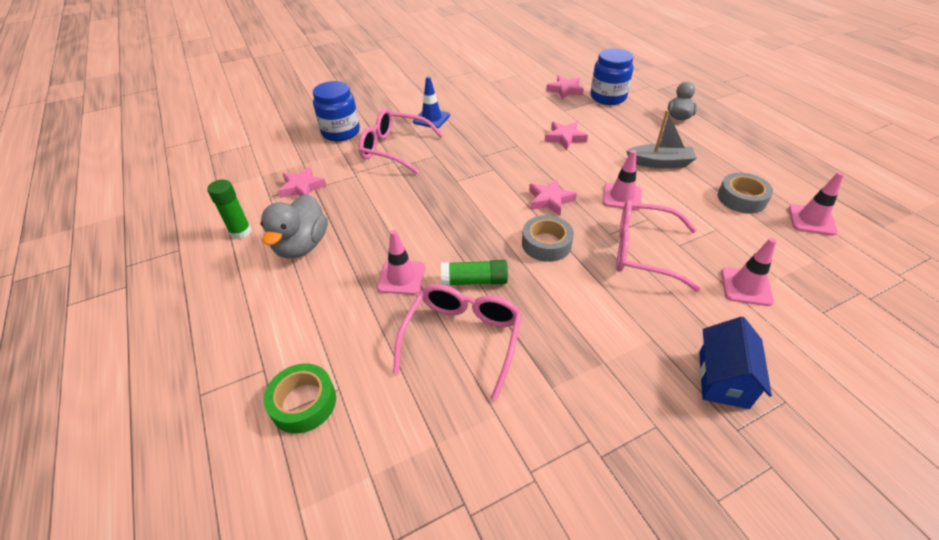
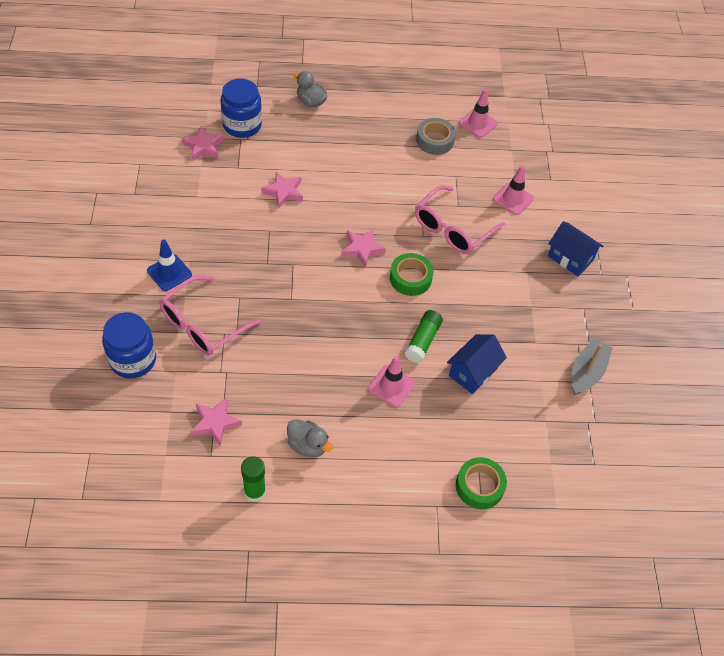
camera: 70 degrees left, 10 degrees up
(302, 245) = (308, 445): grey duck -> grey duck, size x0.66
(462, 338) = (473, 372): pink glasses -> blue house
(546, 244) = (410, 278): grey tape -> green tape
(622, 197) = (388, 203): pink traffic cone -> none
(660, 163) = (363, 155): grey boat -> grey boat (587, 372)

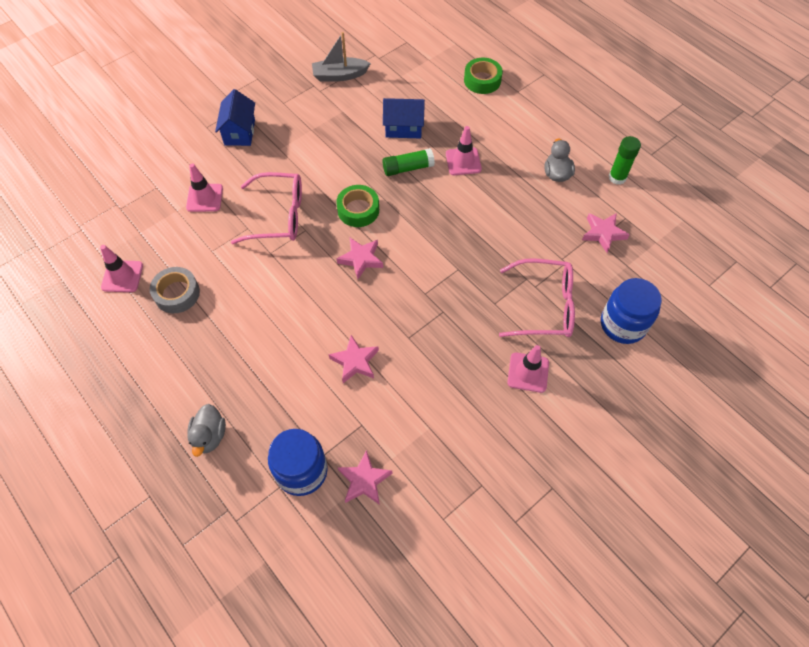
camera: 125 degrees left, 5 degrees up
(169, 273) = (528, 372): blue traffic cone -> pink traffic cone

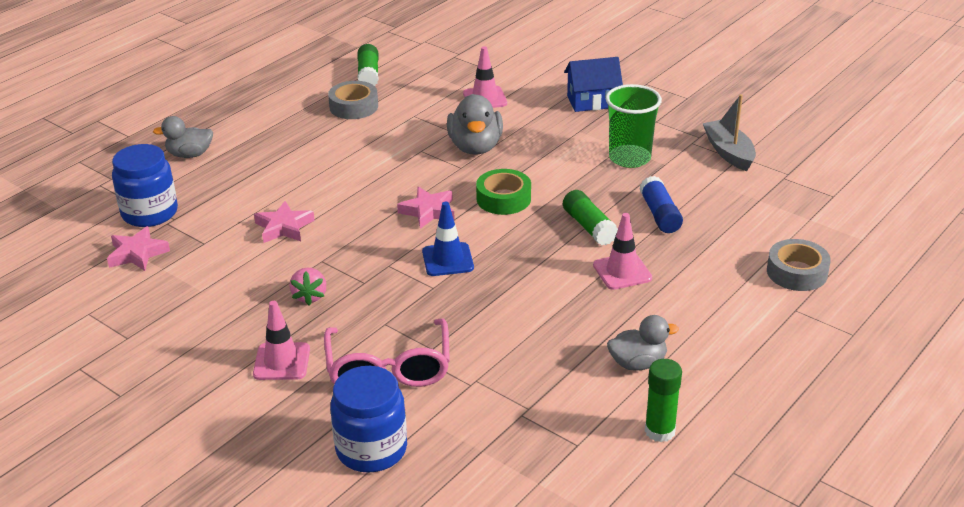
camera: 80 degrees right, 25 degrees down
(122, 276) = (368, 74): pink traffic cone -> green glue stick
(279, 216) = (475, 147): pink glasses -> grey duck
(328, 128) = (629, 158): none -> green cup
(403, 128) = (660, 214): blue house -> blue glue stick
(427, 255) = (447, 260): none -> blue traffic cone
(453, 349) = (310, 296): none -> pink strawberry
(482, 80) = (797, 272): green tape -> grey tape
(603, 233) = (536, 420): pink star -> none

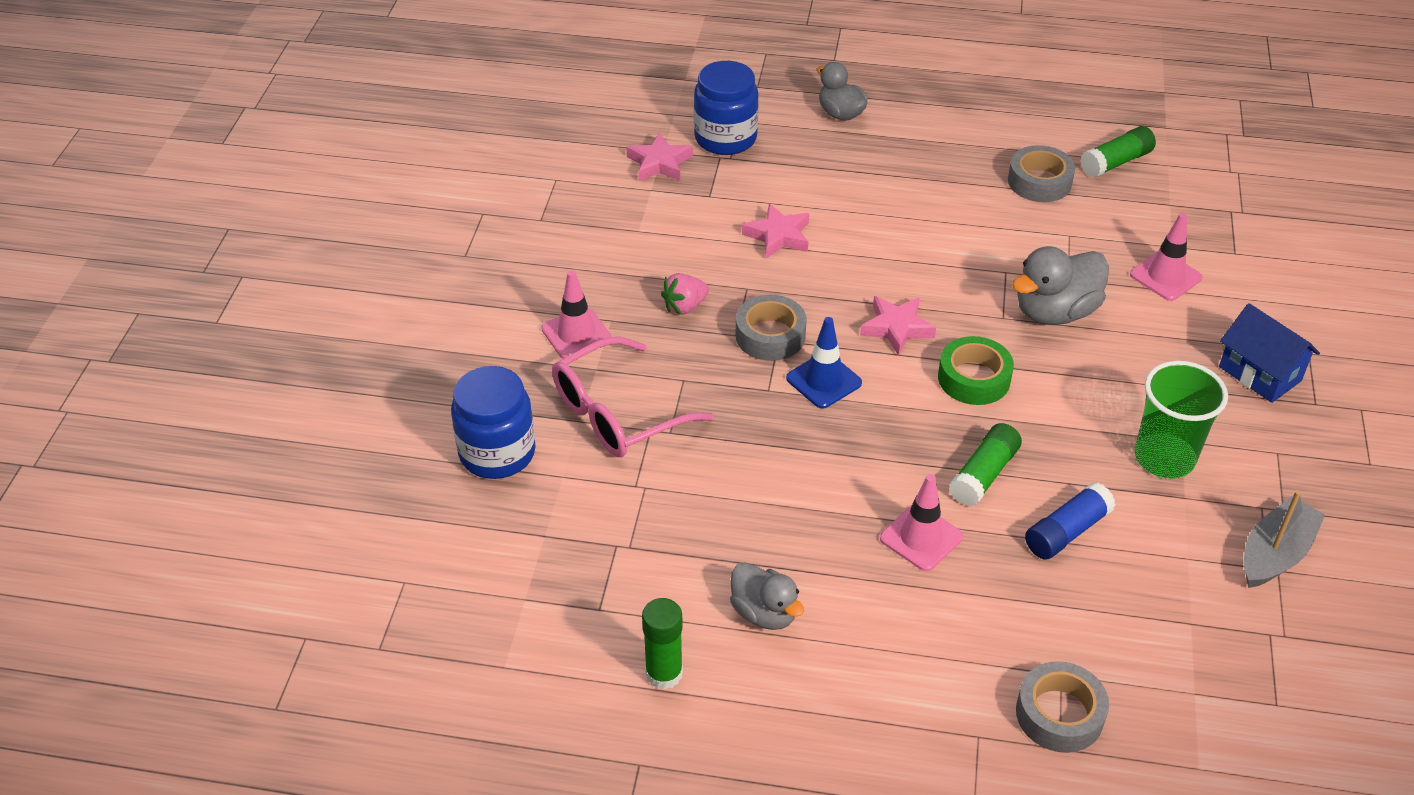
camera: 60 degrees right, 10 degrees up
(381, 267) = (770, 335): none -> grey tape

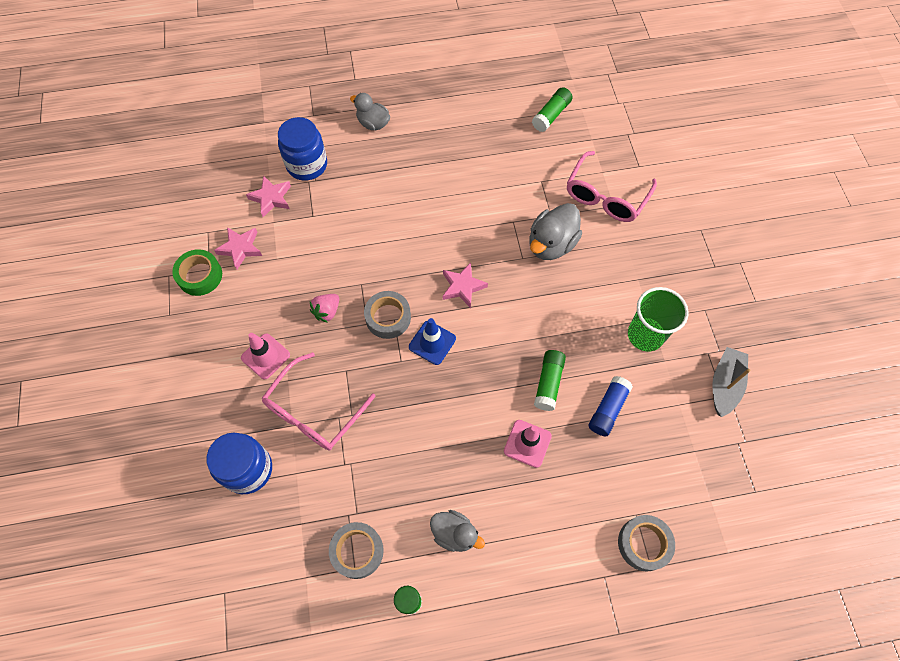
camera: 20 degrees left, 20 degrees up
(778, 236) = (367, 235): pink star -> pink star (240, 248)
(974, 378) = (520, 311): green tape -> green tape (200, 276)
(1039, 182) = (511, 144): grey tape -> grey tape (357, 551)
(1165, 276) = (605, 196): pink traffic cone -> pink glasses
(1260, 374) = (679, 254): blue house -> none

